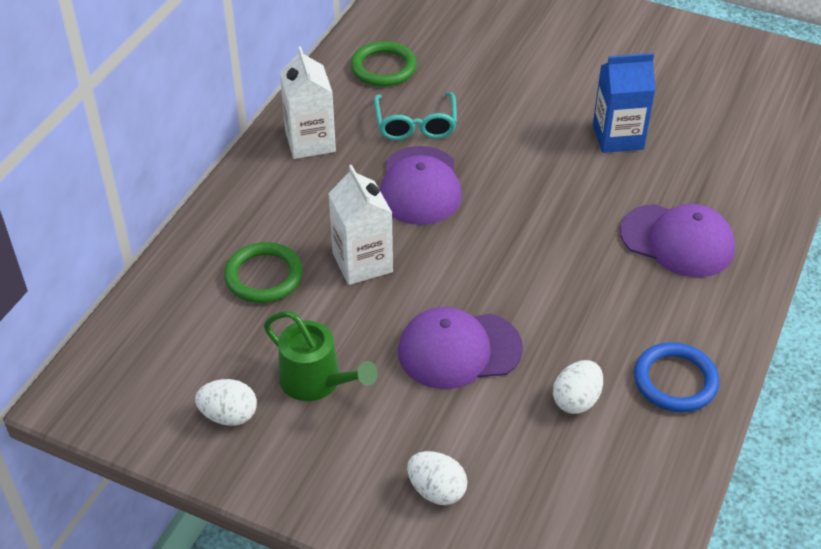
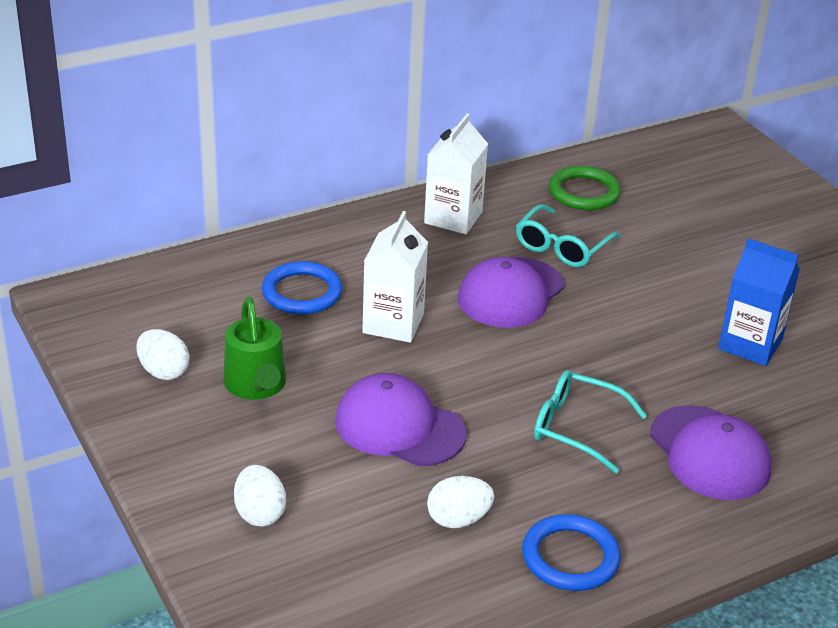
camera: 35 degrees right, 10 degrees down
(264, 276) = (302, 292): green ring -> blue ring
(576, 274) = (576, 428): none -> turquoise glasses

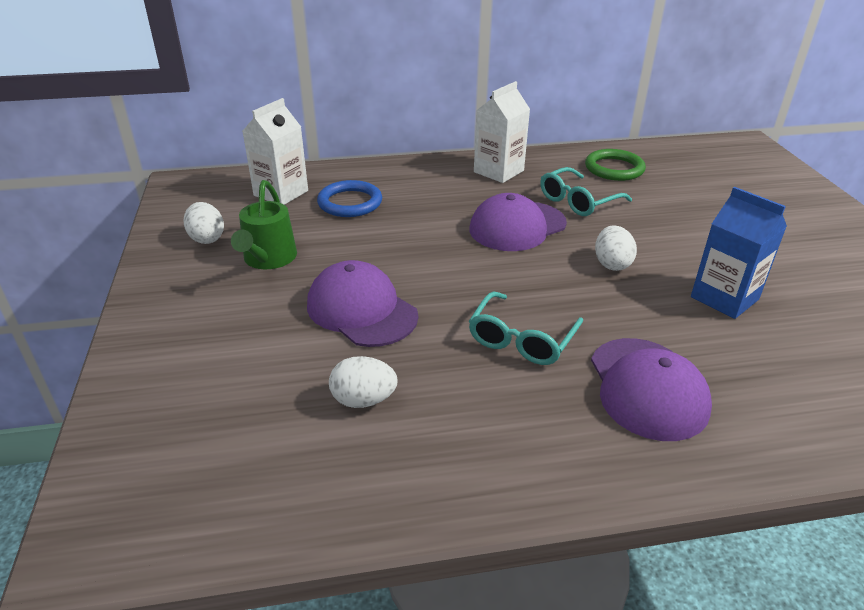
camera: 20 degrees right, 0 degrees up
(259, 513) = (194, 358): white egg -> white egg (612, 264)
(393, 323) = (407, 233): white carton -> white carton (281, 193)
(570, 557) = (453, 462): blue ring -> none
(576, 428) = (521, 339): turquoise glasses -> turquoise glasses turned 105 degrees counterclockwise

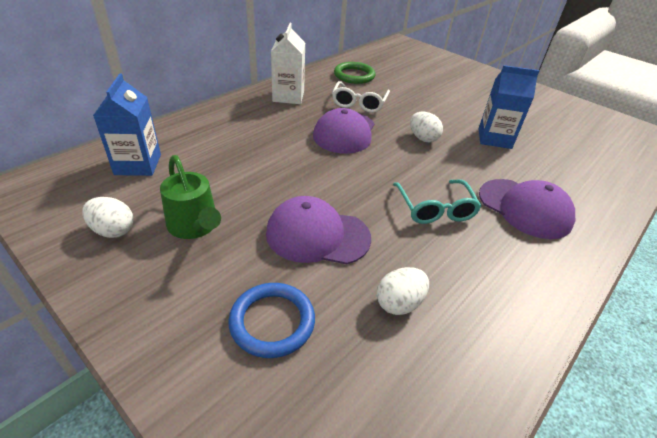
camera: 40 degrees left, 5 degrees up
(281, 193) = (138, 164): white carton -> blue carton
(350, 203) = (208, 153): blue ring -> blue ring (272, 322)
(578, 201) = (359, 103): turquoise glasses -> white glasses

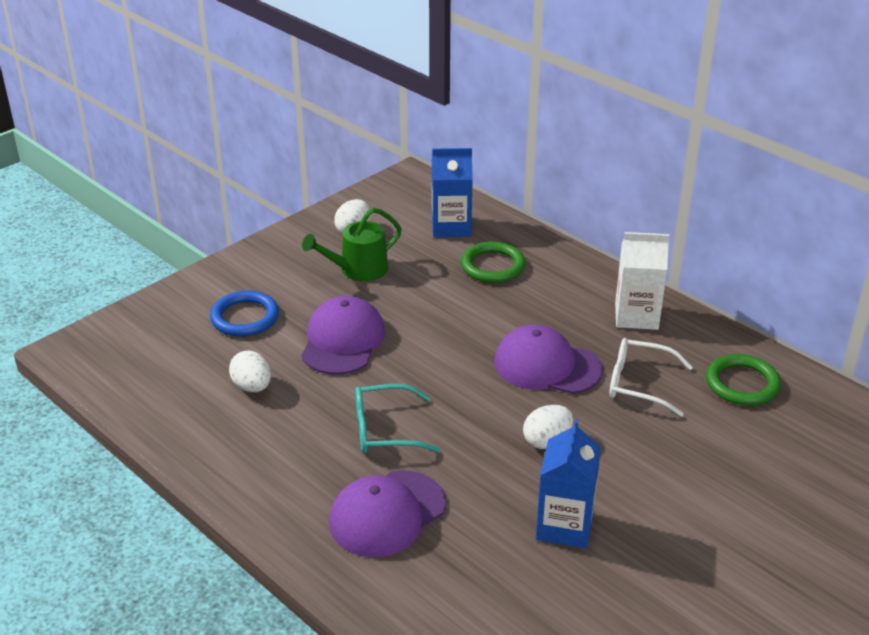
camera: 95 degrees right, 5 degrees down
(212, 146) = (493, 266): none -> green ring

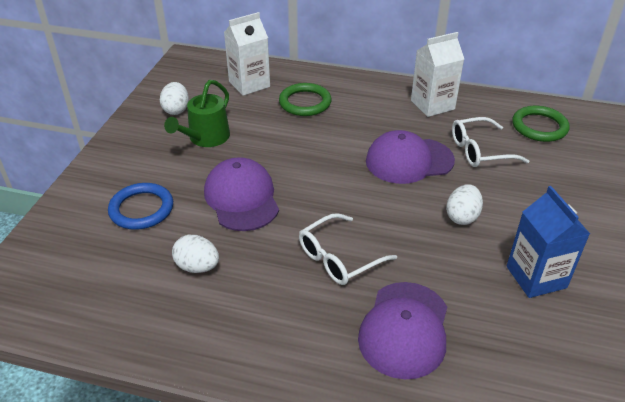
camera: 30 degrees left, 5 degrees up
(384, 430) = (338, 258): turquoise glasses -> white glasses
(451, 227) = (249, 84): blue carton -> white carton

